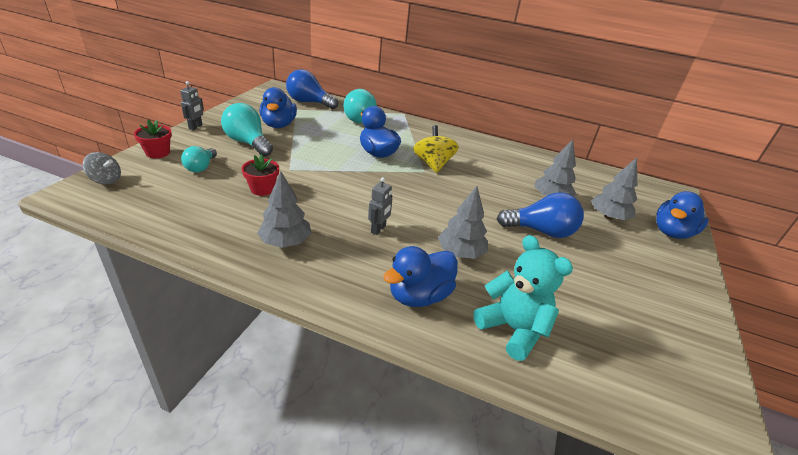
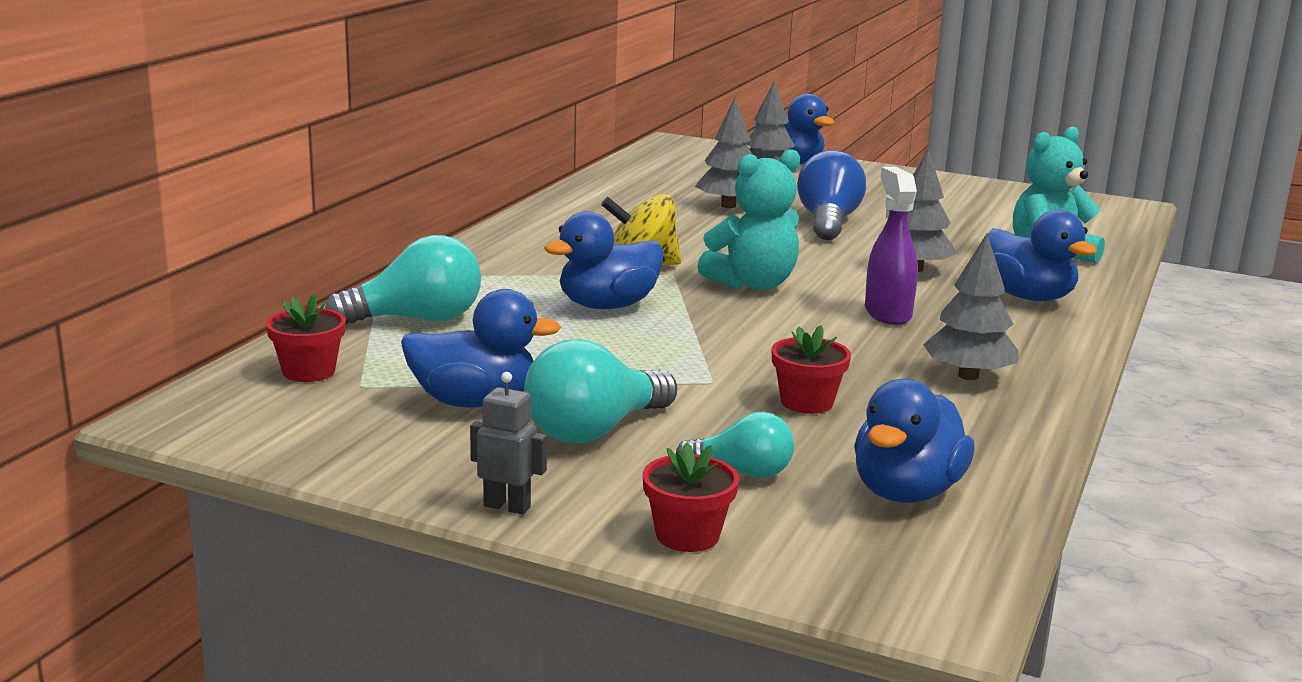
camera: 85 degrees left, 15 degrees down
(106, 180) = (856, 577): grey spinning top -> none
(164, 201) = (906, 492): none -> blue duck
(309, 102) = (309, 371): blue light bulb -> red flower pot
(378, 229) = (887, 313): grey robot -> purple spray bottle
(416, 192) = (753, 284): none -> turquoise teddy bear

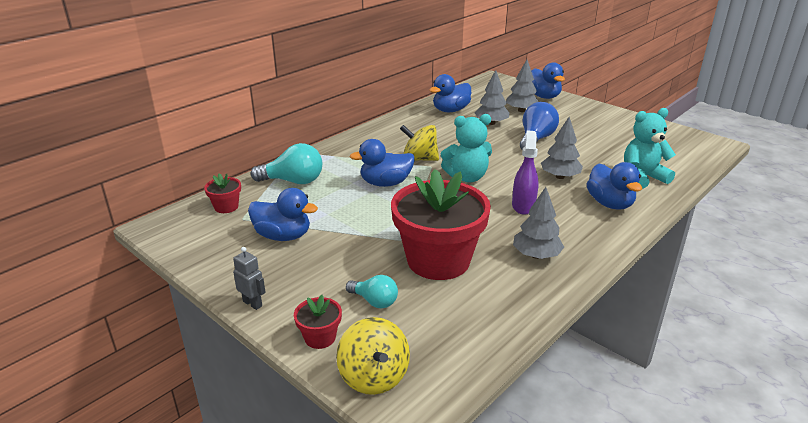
camera: 20 degrees right, 10 degrees up
(594, 431) = (324, 263): turquoise light bulb -> none
(806, 402) = (438, 260): red flower pot -> red flower pot, size x2.36
(837, 572) = (374, 376): none -> yellow spinning top
(906, 492) = (446, 330): blue duck -> blue duck (450, 110)

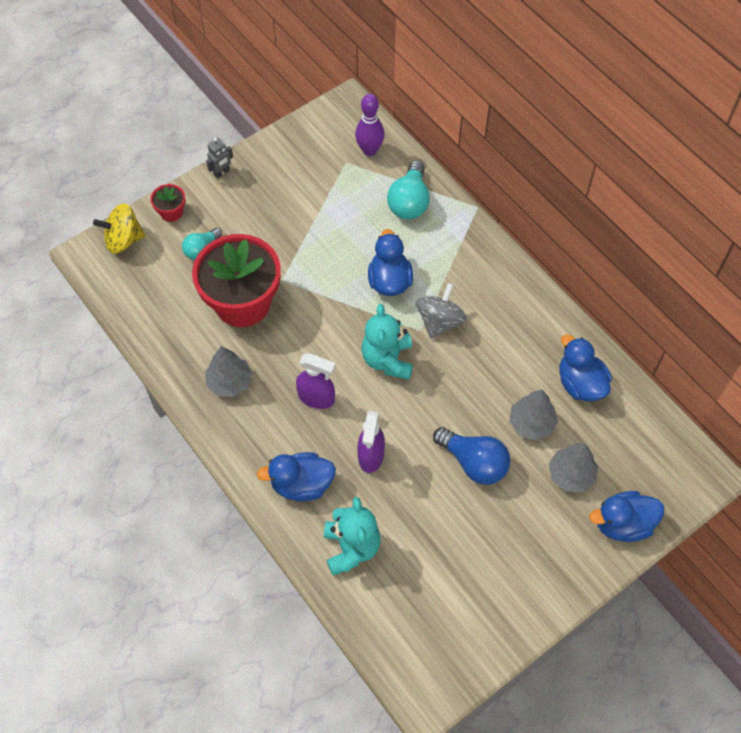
camera: 100 degrees right, 30 degrees up
(226, 207) = (369, 150): red flower pot -> purple bowling pin
(283, 236) = (309, 192): blue duck -> none
(419, 159) = (439, 321): yellow spinning top -> grey spinning top
(560, 177) = (371, 456): grey tree -> purple spray bottle

